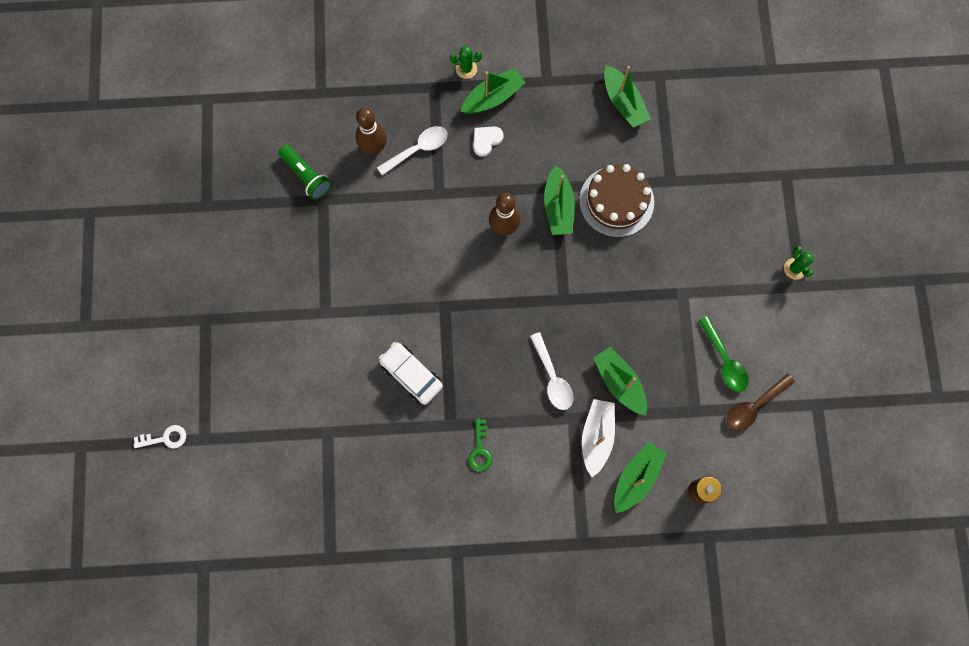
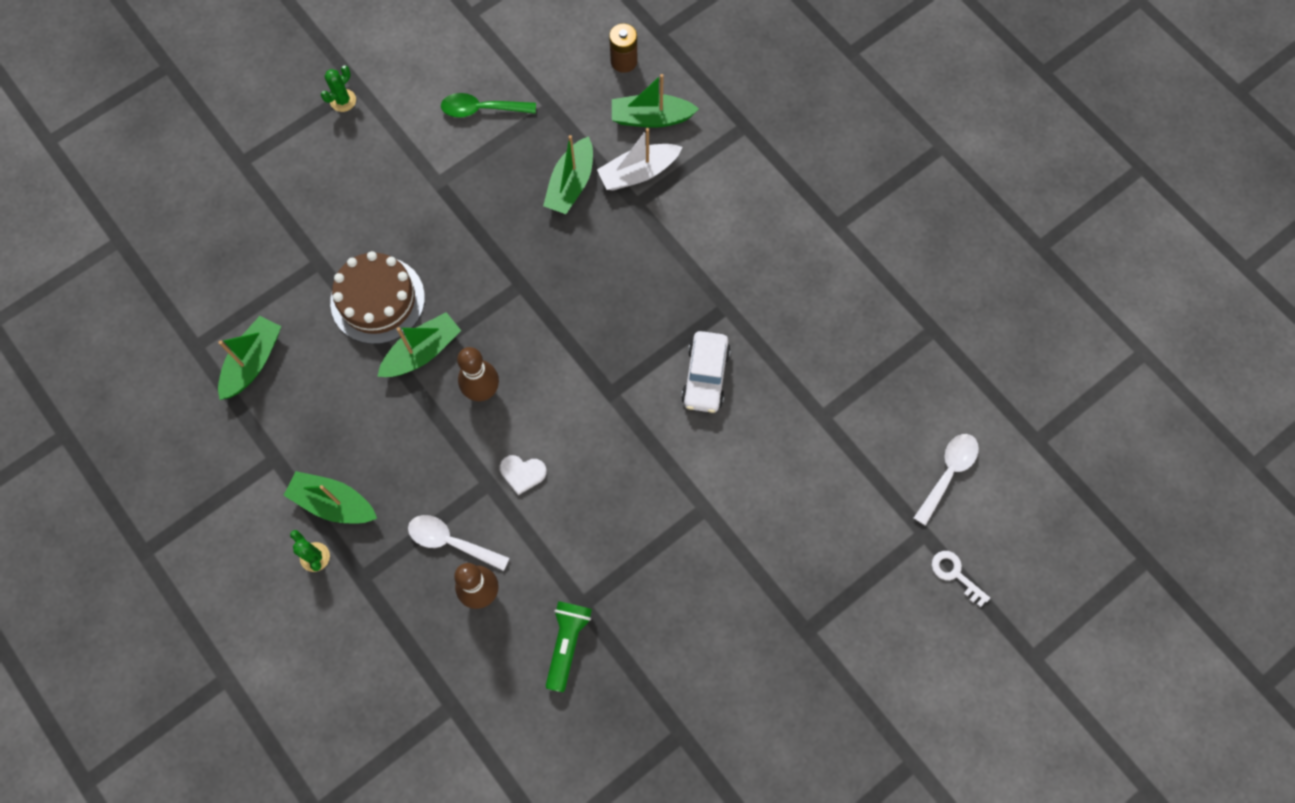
camera: 125 degrees left, 5 degrees down
(480, 450) = (729, 265): green key -> none
(486, 140) = (392, 475): white heart -> white heart (522, 473)
(552, 377) = (610, 245): white spoon -> white spoon (948, 473)
(724, 360) = (482, 109): green spoon -> green spoon turned 120 degrees counterclockwise
(754, 406) = (509, 61): brown spoon -> none

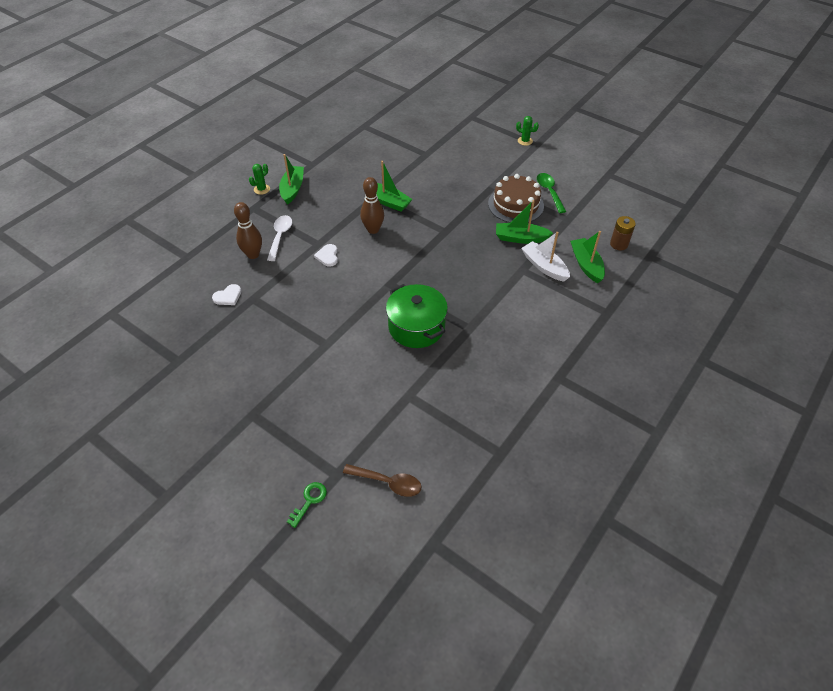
camera: 75 degrees right, 20 degrees down
(253, 362) = (362, 145): green boat -> none
(377, 300) = (413, 179): brown cake -> brown cake (515, 204)
(567, 643) = (228, 296): green flashlight -> white heart
(705, 376) = (416, 327): white car -> green pot
(948, 473) = (388, 482): white spoon -> brown spoon
(955, 574) = (309, 501): white key -> green key

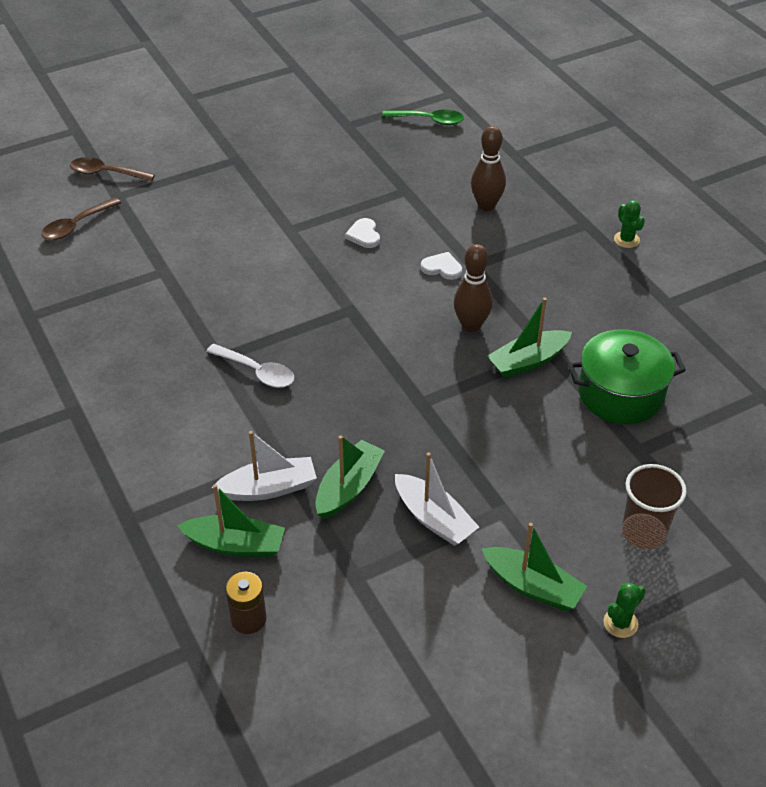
camera: 115 degrees right, 5 degrees down
(228, 296) = (422, 173): white heart -> white heart (364, 235)
(280, 236) = (509, 235): white spoon -> white spoon (256, 372)
(292, 189) = (612, 269): green boat -> green boat (532, 586)
(309, 501) = (106, 173): green key -> brown spoon
(416, 327) = (258, 310): green pot -> green pot (621, 394)
(473, 144) = (643, 533): none -> brown cup
(515, 204) = (434, 518): brown cake -> white boat
(549, 192) = (441, 585): green spoon -> green spoon (428, 120)

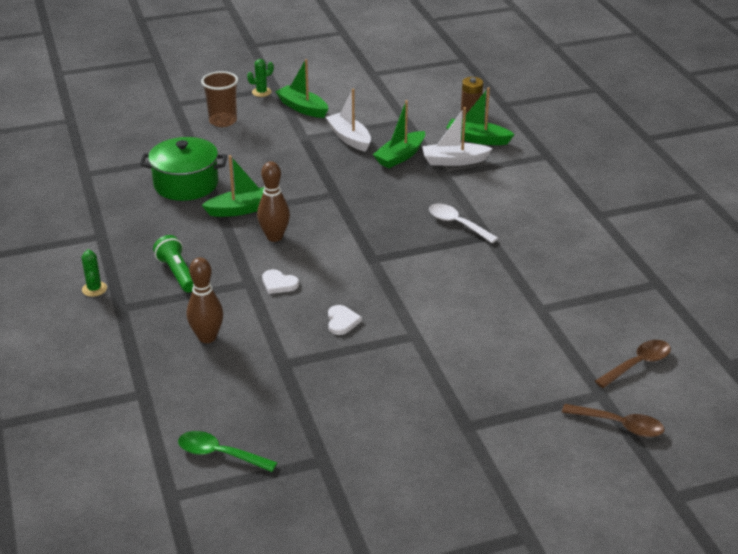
camera: 170 degrees left, 10 degrees down
(554, 267) = (177, 273): none -> green flashlight

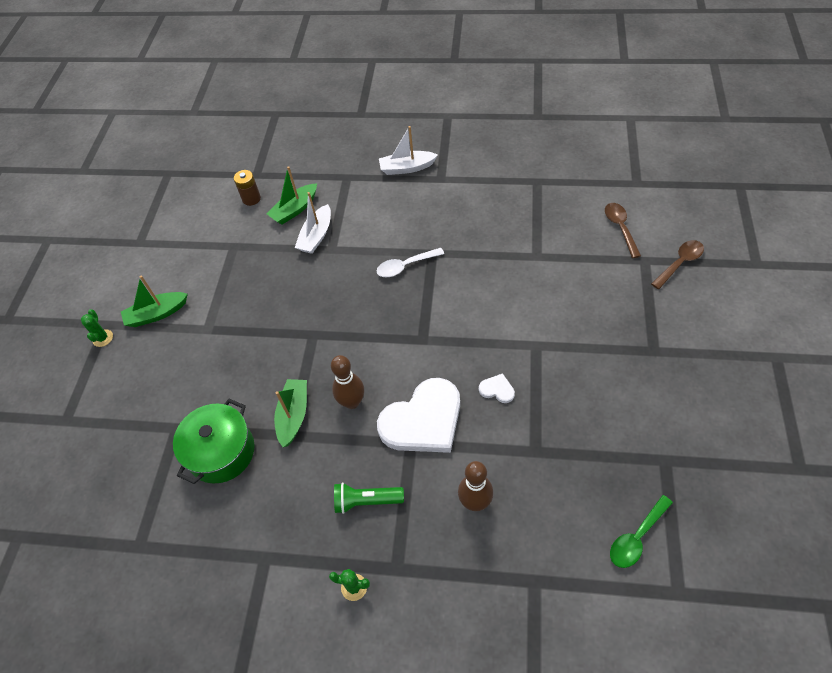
camera: 60 degrees left, 20 degrees up
(223, 121) = (130, 387): brown cup -> none
(279, 283) = (423, 420): white heart -> white heart, size x2.47
(349, 138) = (233, 295): white boat -> white boat (407, 168)
(400, 156) = (286, 269): green boat -> none

